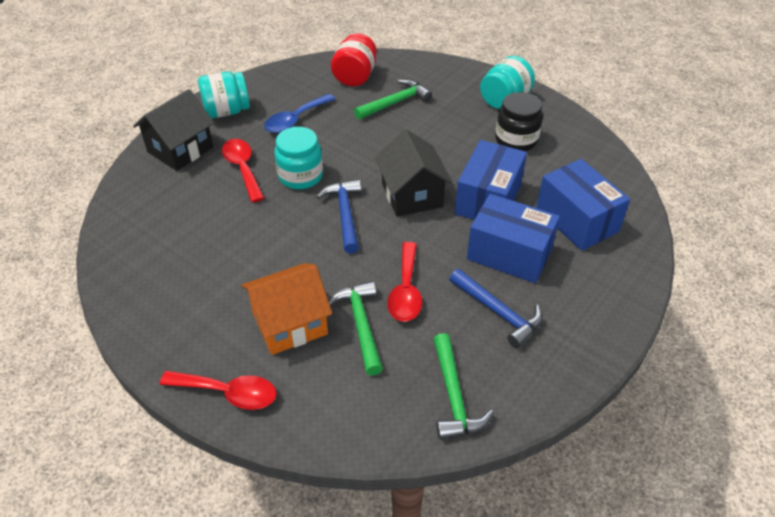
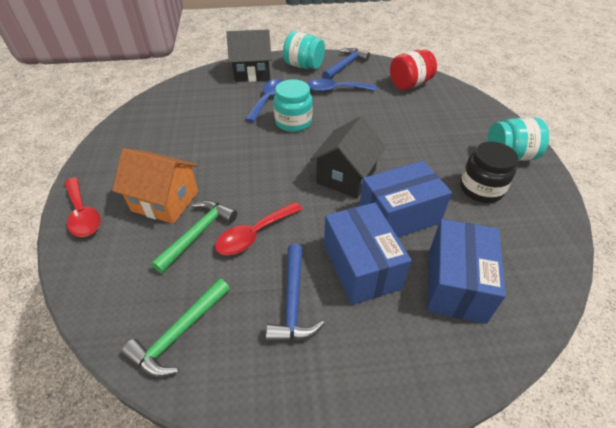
camera: 45 degrees right, 0 degrees up
(243, 168) = (268, 99): red spoon -> blue spoon
(345, 214) = (286, 160): blue hammer -> blue hammer (345, 65)
(395, 102) = (416, 113): green hammer -> none

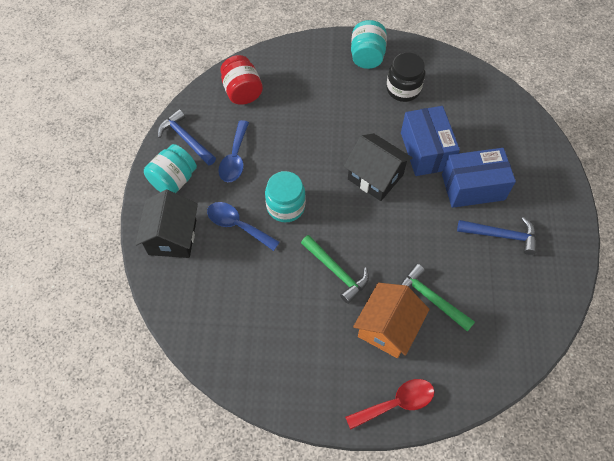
camera: 80 degrees left, 15 degrees up
(179, 334) = (524, 311): green hammer -> green hammer (336, 271)
(254, 235) = (436, 255): red spoon -> none
(456, 284) = (491, 135): blue box -> none

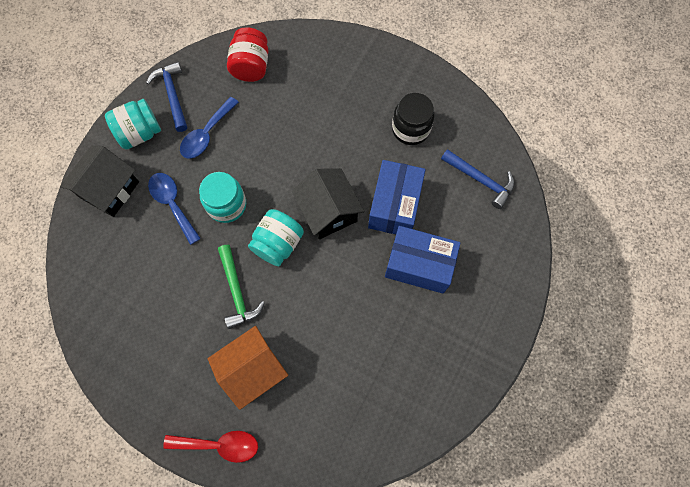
camera: 25 degrees right, 10 degrees up
(367, 56) = (395, 77): turquoise jar -> turquoise jar (278, 243)
(431, 299) = (309, 360): green hammer -> none
(501, 235) = (417, 329): blue hammer -> blue hammer (481, 180)

